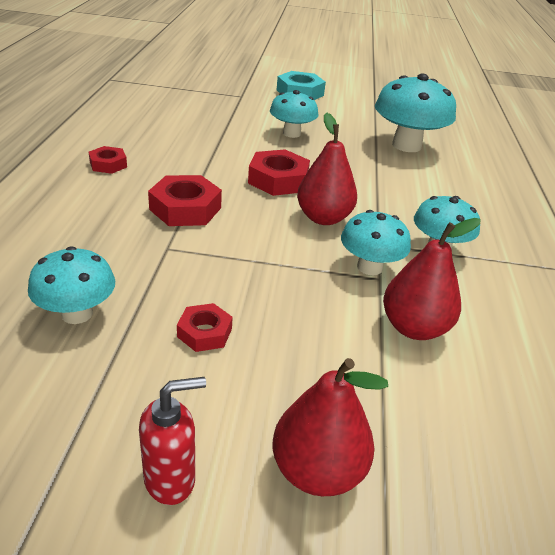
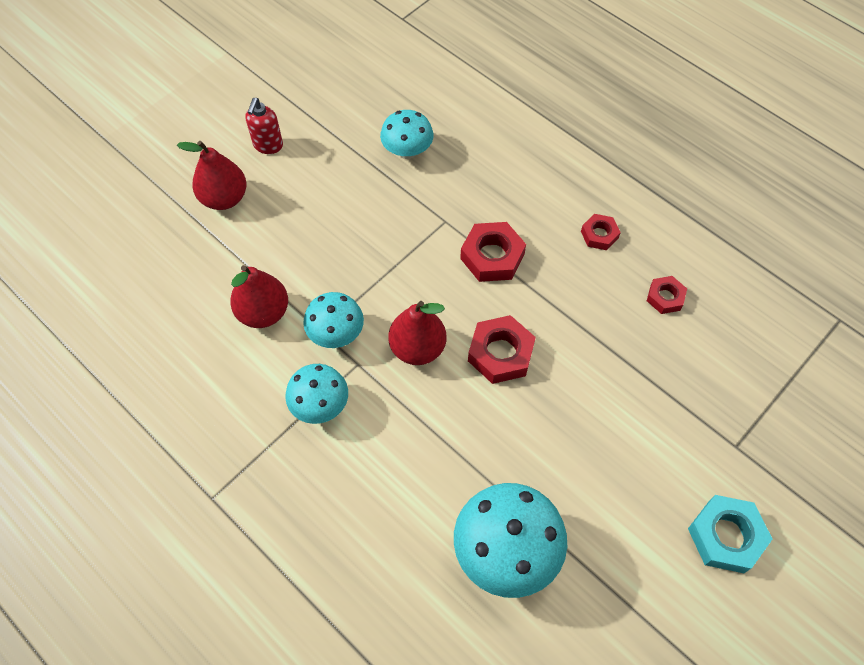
camera: 130 degrees right, 25 degrees up
(204, 333) = (346, 201): red nut -> red nut (665, 297)
(291, 133) = (597, 435): turquoise mushroom -> none

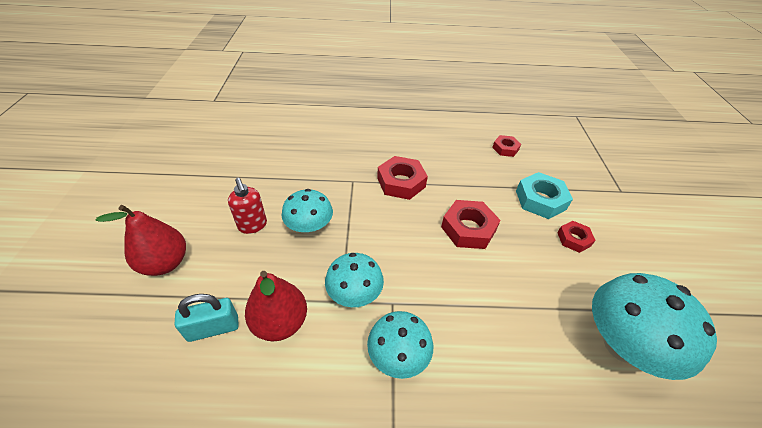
camera: 45 degrees left, 15 degrees down
(217, 281) = (213, 328): none -> turquoise padlock
(268, 146) = (175, 208): red soap dispenser -> red soap dispenser (253, 225)
(407, 151) = (287, 159): turquoise mushroom -> turquoise mushroom (309, 227)
(417, 348) = (419, 262): red pear -> none
(599, 235) = (441, 140): red nut -> red nut (573, 239)
(726, 536) = (679, 235): turquoise nut -> turquoise nut (540, 200)

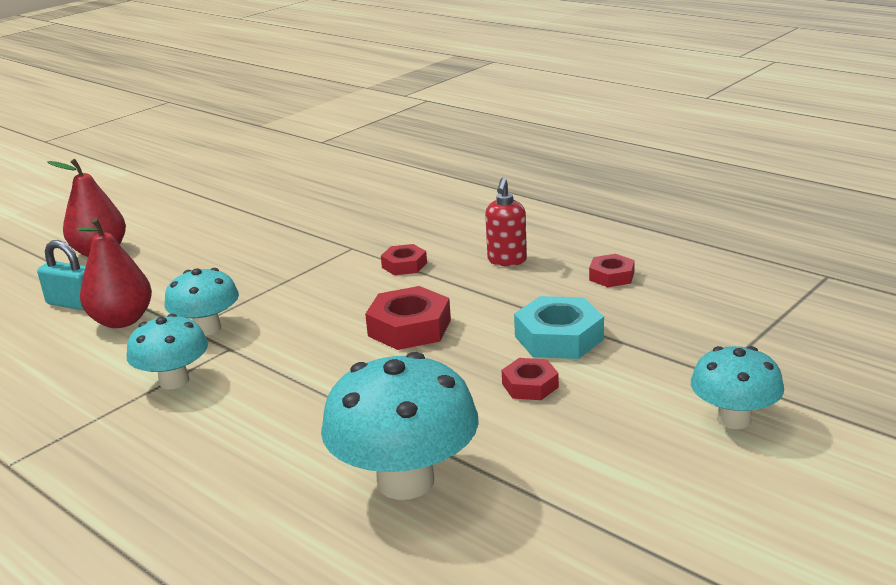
camera: 45 degrees right, 20 degrees down
(253, 225) = (201, 251): red soap dispenser -> red soap dispenser (507, 261)
(309, 227) = (247, 269): turquoise mushroom -> turquoise mushroom (734, 419)
(401, 182) = (404, 265): red nut -> red nut, size x0.60

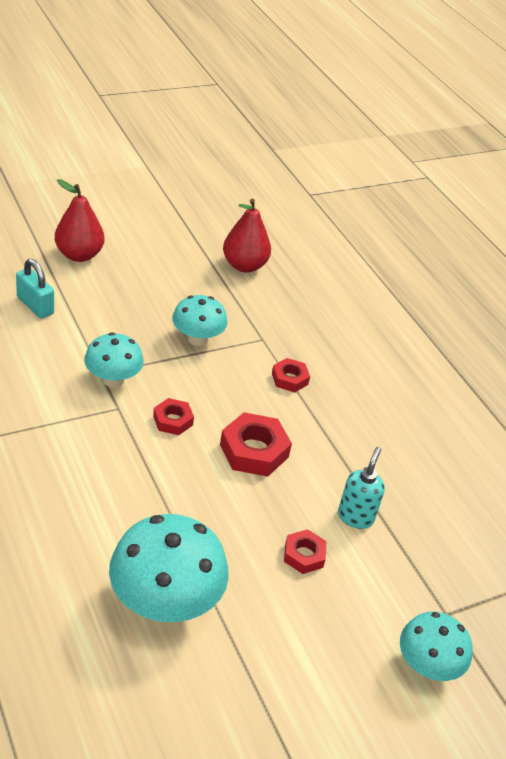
camera: 15 degrees right, 15 degrees up
(122, 321) = (59, 341): red pear -> red pear (244, 266)
(174, 381) = (65, 423): turquoise mushroom -> turquoise mushroom (197, 339)
(507, 261) = (369, 412): red soap dispenser -> none
(559, 338) = (355, 517): turquoise nut -> turquoise soap dispenser
(611, 276) = (439, 470): red nut -> red nut (173, 420)

